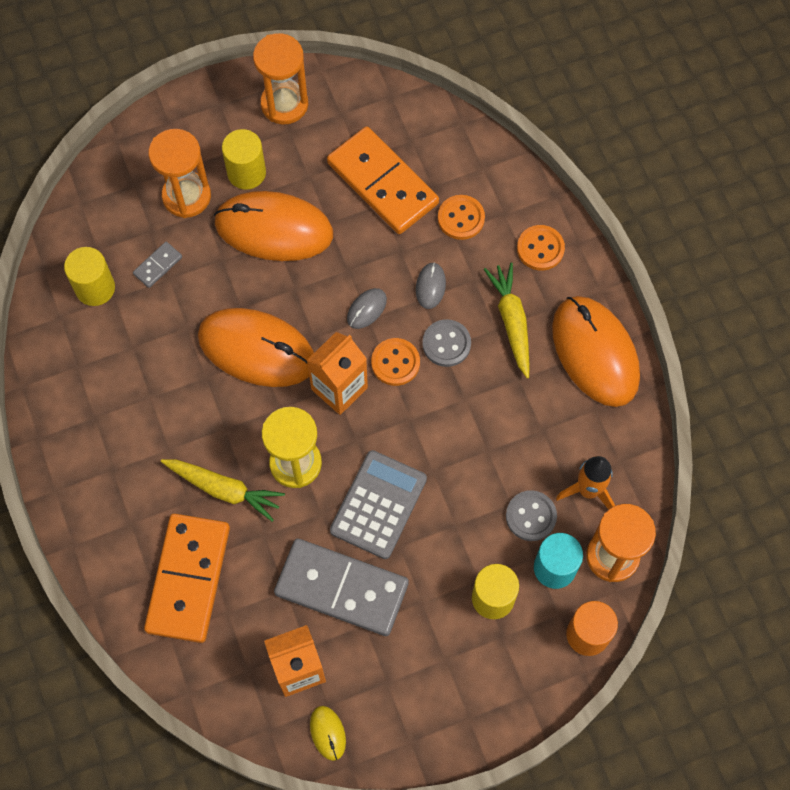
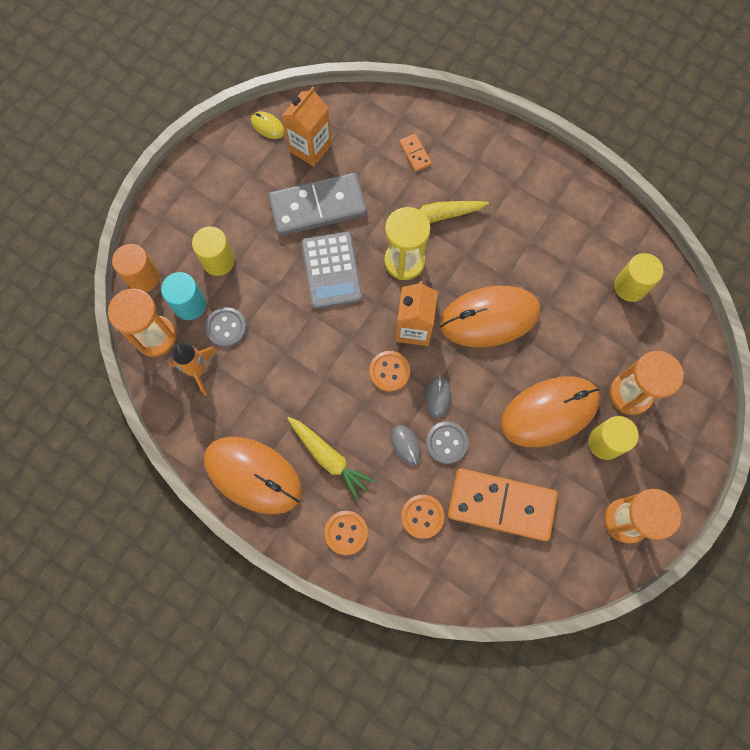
camera: 145 degrees right, 5 degrees up
(158, 266) = (604, 330): grey domino -> none
(188, 579) = (415, 153): orange domino -> orange domino, size x0.42
(446, 344) = (364, 409): grey button -> grey button (446, 443)

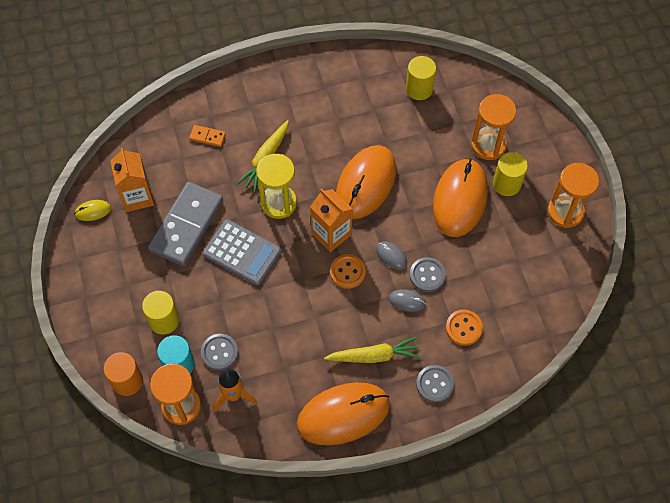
camera: 50 degrees left, 10 degrees down
(346, 532) = (434, 384): orange button -> grey button
(501, 505) = (496, 275): orange domino -> none

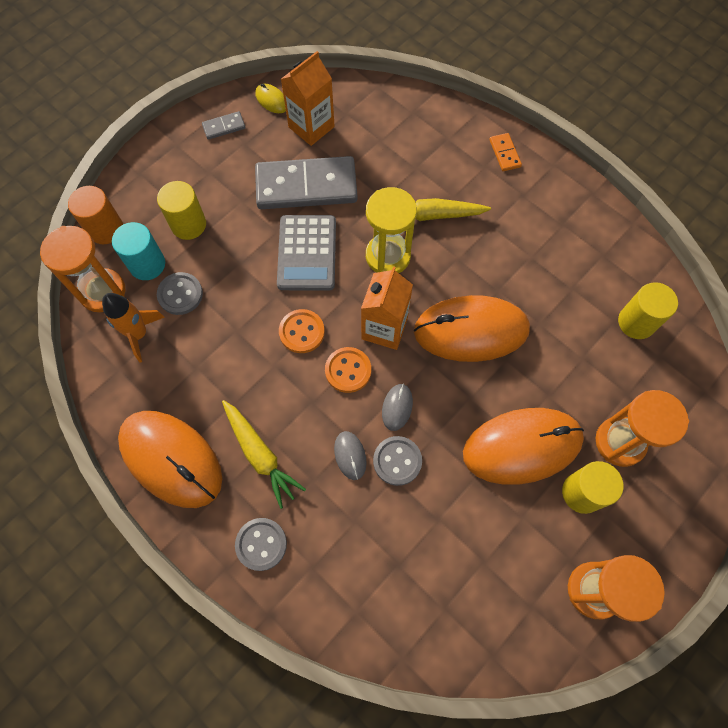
camera: 60 degrees right, 5 degrees up
(93, 256) = (224, 127): none -> grey domino
(207, 136) = (421, 149): orange domino -> orange domino (505, 153)
(463, 328) = (353, 541): orange button -> orange button (302, 332)

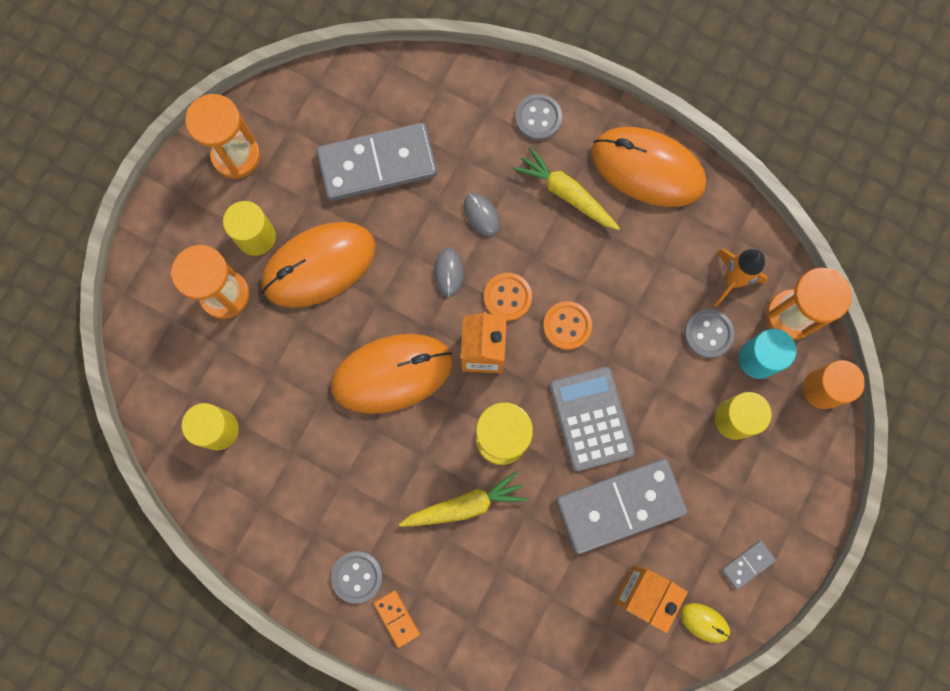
camera: 165 degrees right, 10 degrees up
(397, 461) = (435, 221): grey button -> grey button (357, 576)
(443, 538) = (377, 164): none -> grey domino

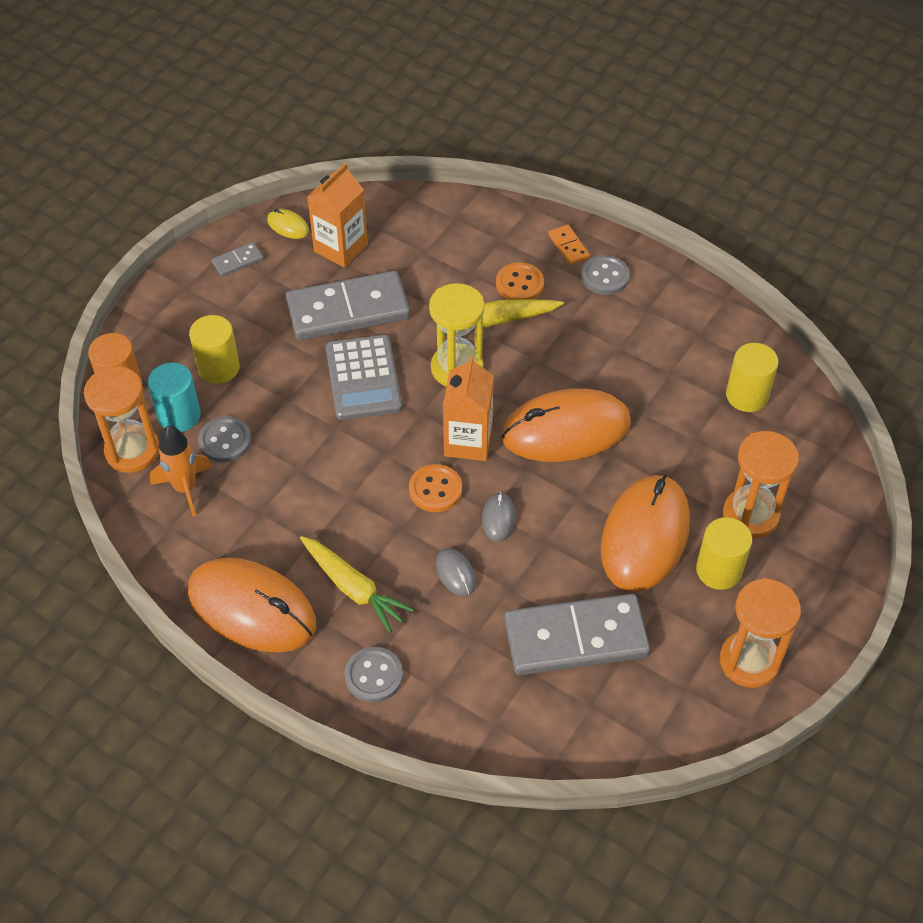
camera: 175 degrees left, 25 degrees down
(319, 265) = (645, 536): orange mouse -> orange mouse turned 45 degrees counterclockwise
(567, 326) = (374, 459): orange button -> orange button (519, 284)

